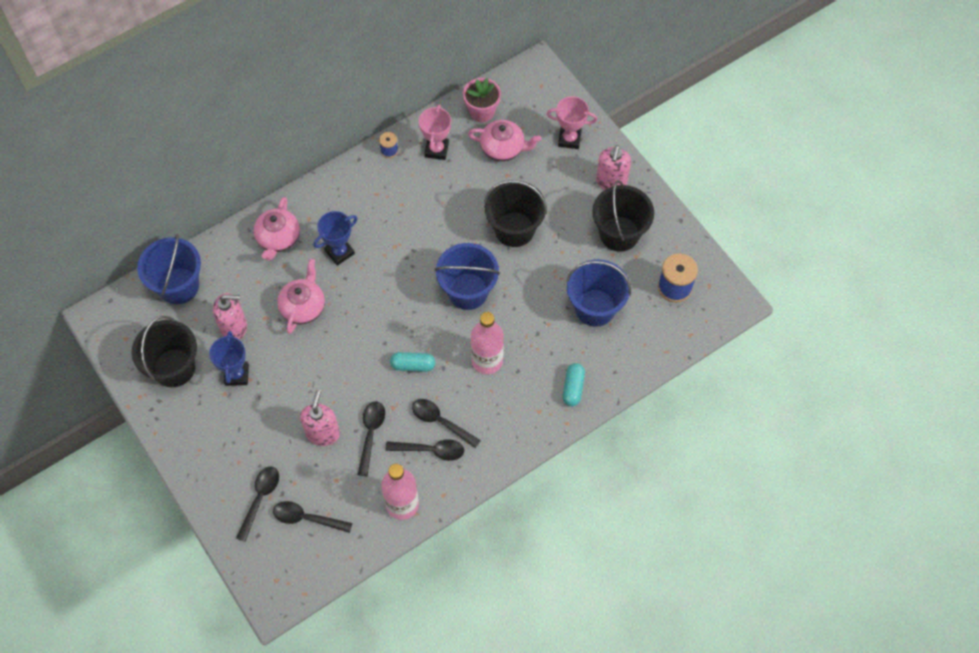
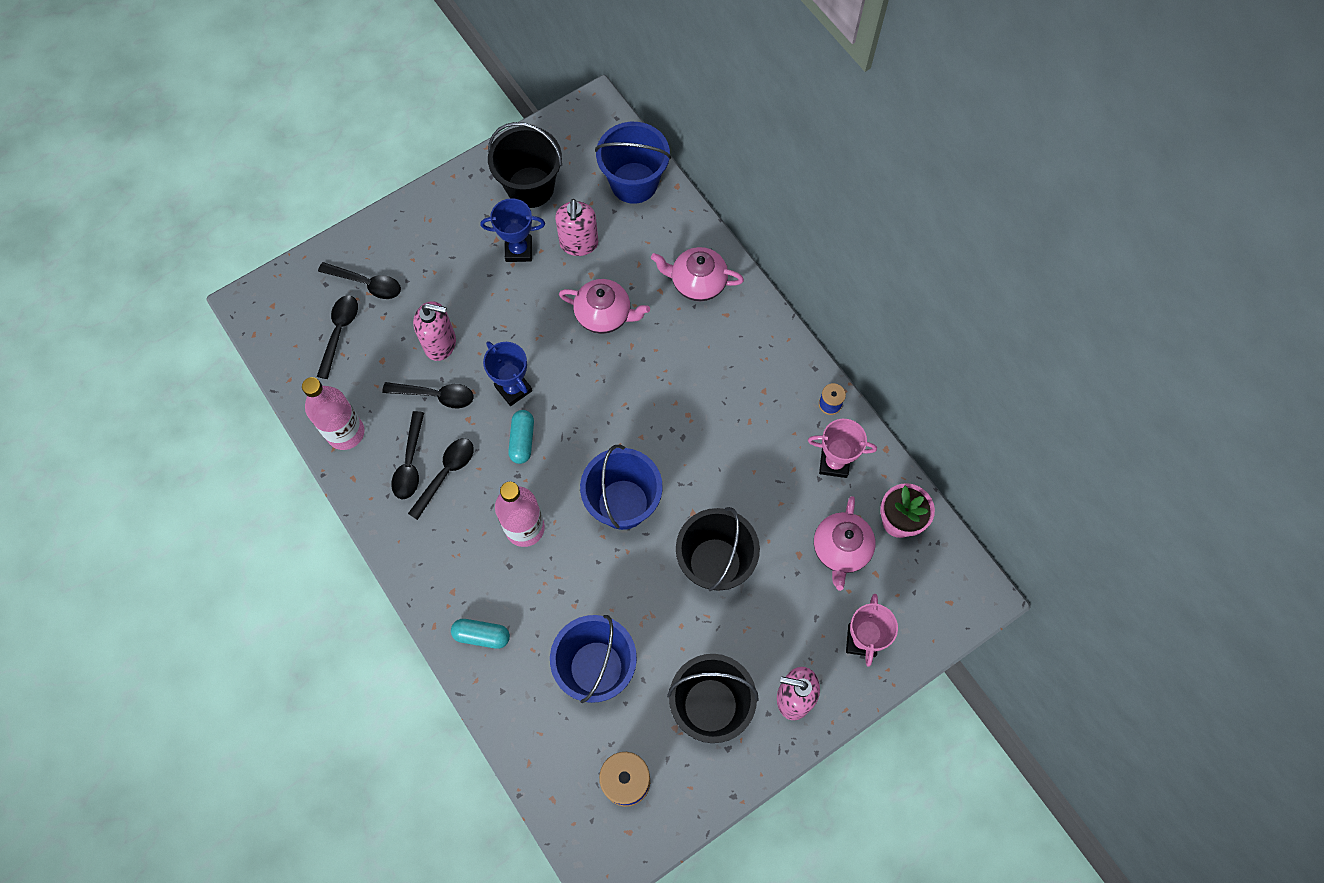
camera: 90 degrees right, 5 degrees up
(339, 252) = (679, 351): blue trophy -> blue trophy (513, 389)

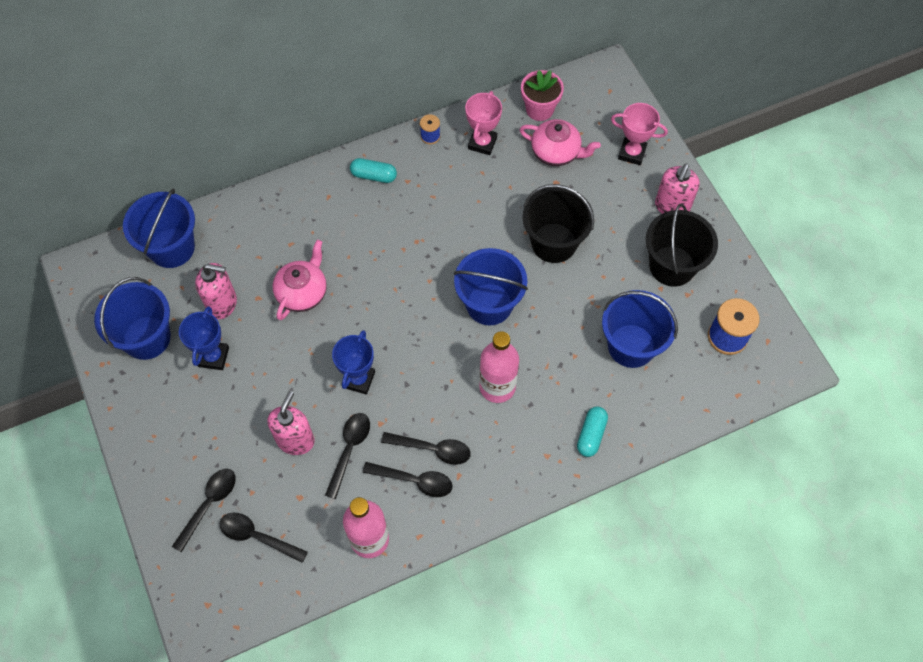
camera: 80 degrees left, 5 degrees down
(446, 474) = (432, 449): black spoon -> black spoon turned 150 degrees clockwise
(513, 389) = (358, 379): blue trophy -> blue trophy turned 45 degrees counterclockwise
(522, 440) = (412, 378): turquoise capsule -> turquoise capsule (374, 176)
(530, 187) = (146, 338): black bucket -> blue bucket
(697, 282) = (290, 213): pink teapot -> none

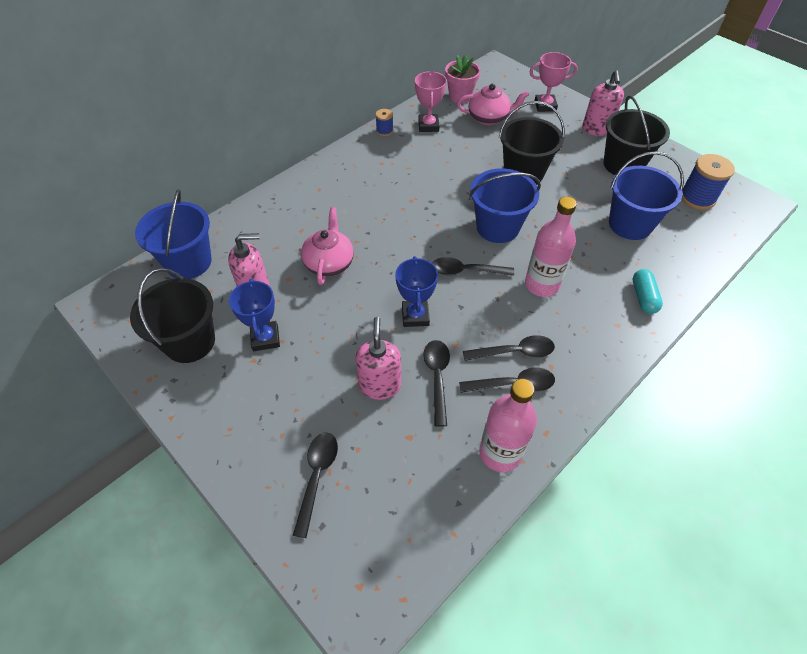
camera: 20 degrees left, 10 degrees down
(146, 338) = (190, 342): blue bucket -> black bucket
(257, 536) = (383, 491): black spoon -> black spoon (466, 271)
(374, 176) = (351, 166): turquoise capsule -> none

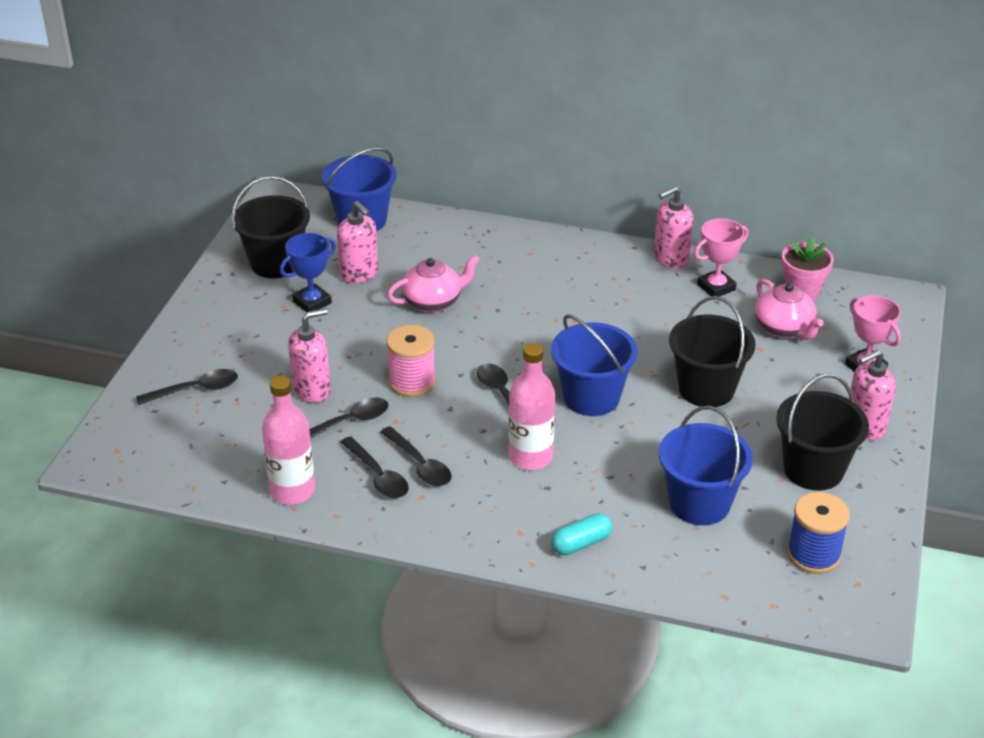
camera: 60 degrees right, 15 degrees down
(384, 131) = (670, 259): blue spool -> pink soap dispenser
(415, 316) = (412, 382): blue trophy -> pink spool

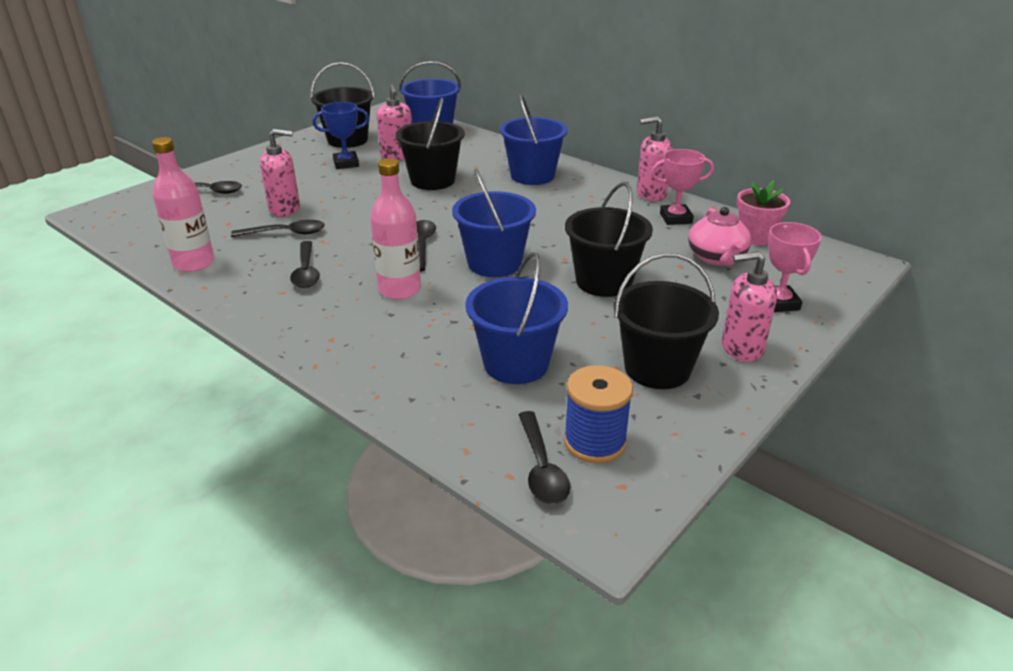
camera: 25 degrees right, 5 degrees down
(377, 476) = (266, 270): black spoon -> black spoon (541, 467)
(412, 382) = (362, 221): pink spool -> none
(433, 302) = (432, 180): pink teapot -> black bucket
(533, 265) = (532, 176): none -> blue bucket
(581, 543) = (374, 363): turquoise capsule -> none

